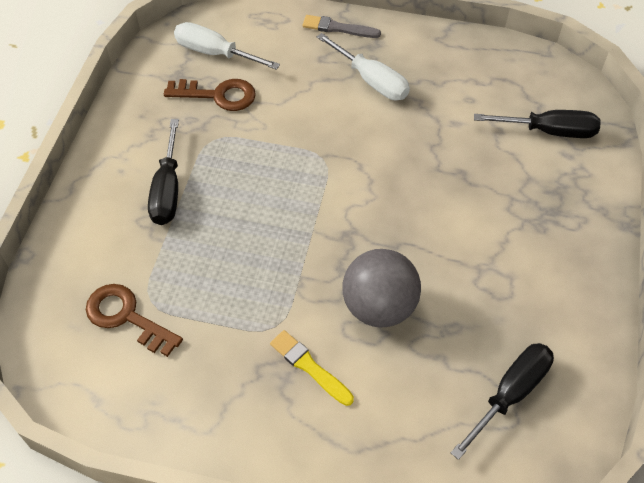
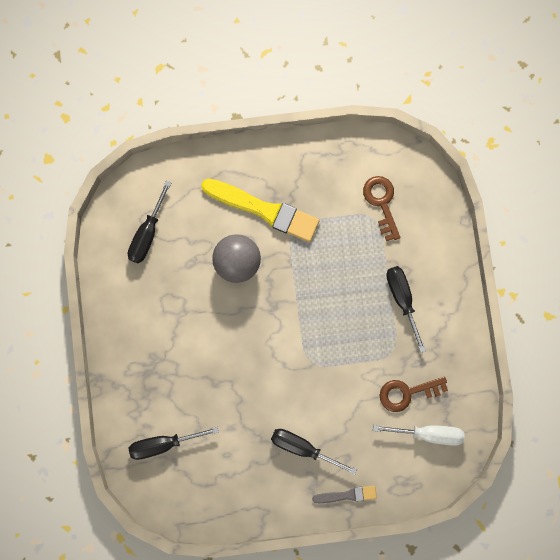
camera: 160 degrees right, 25 degrees up
(126, 317) = (381, 203): brown key -> brown key turned 120 degrees counterclockwise
(309, 367) = (264, 210): yellow brush -> yellow brush, size x1.99
(371, 80) = (303, 448): white screwdriver -> black screwdriver

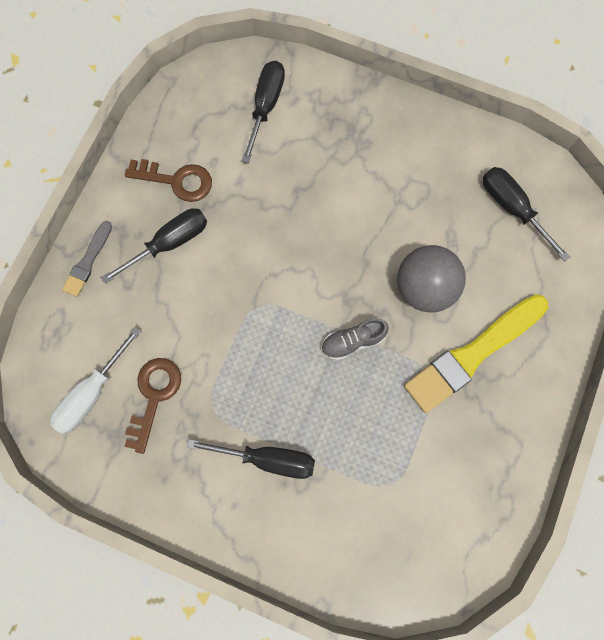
camera: 120 degrees right, 5 degrees down
(299, 288) = (353, 341): none -> grey shoe
(381, 203) = (405, 507): brown key -> brown key (177, 181)

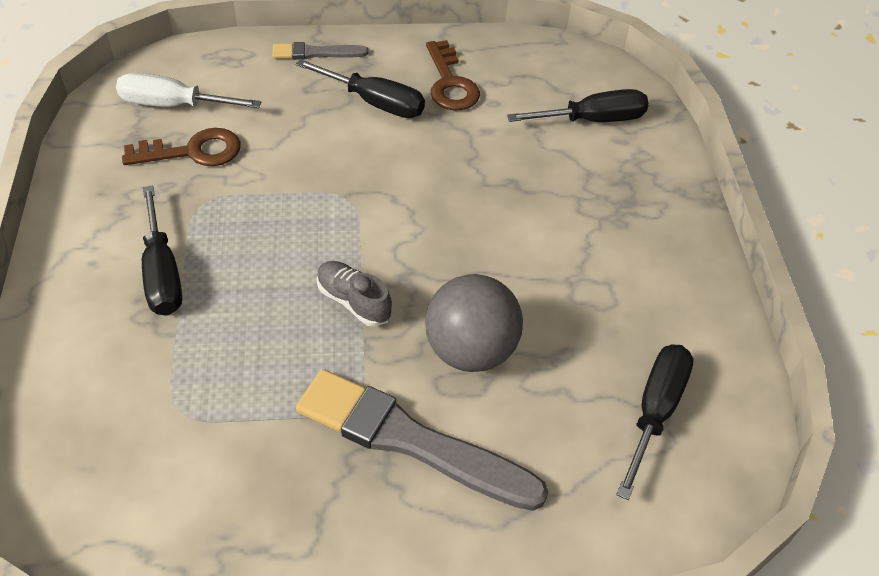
camera: 60 degrees right, 25 degrees down
(473, 354) = (411, 440): yellow brush -> grey brush

